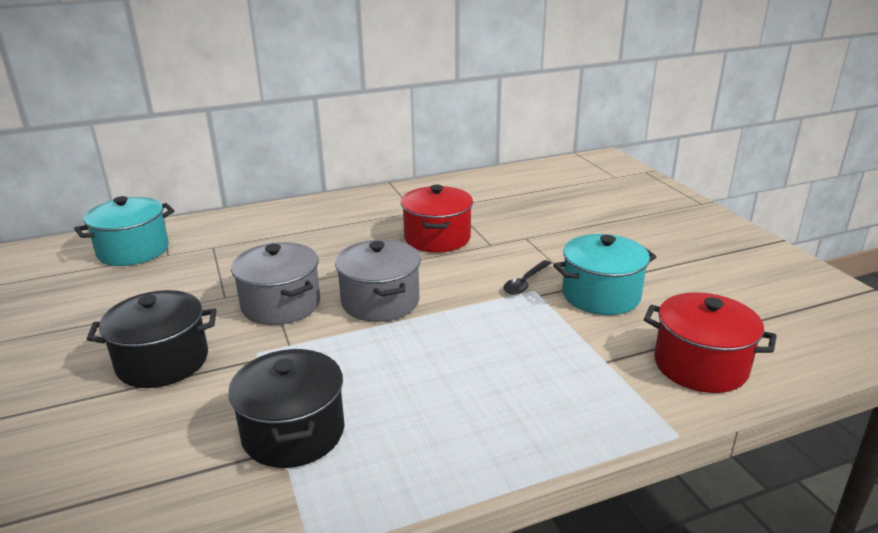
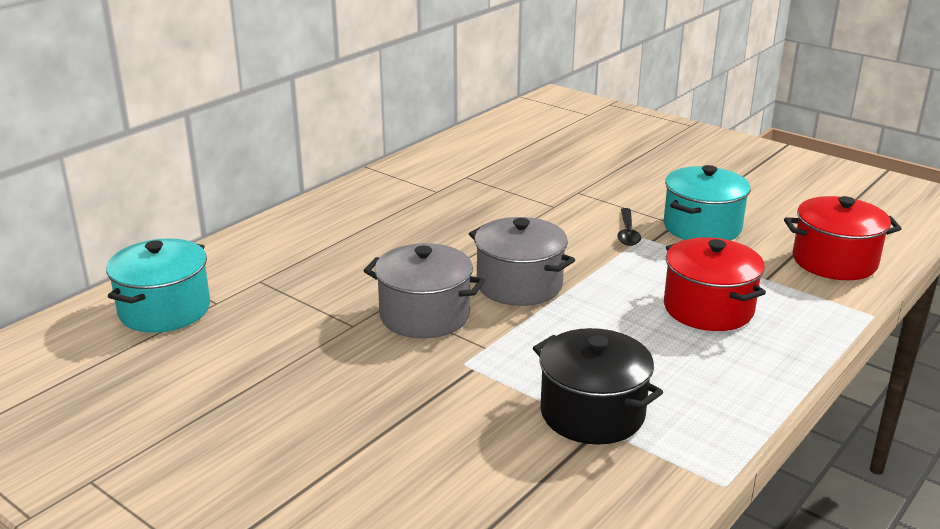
camera: 30 degrees left, 0 degrees up
(163, 362) = (379, 401): black pot -> none
(437, 238) = (494, 212): red pot -> red pot (708, 309)

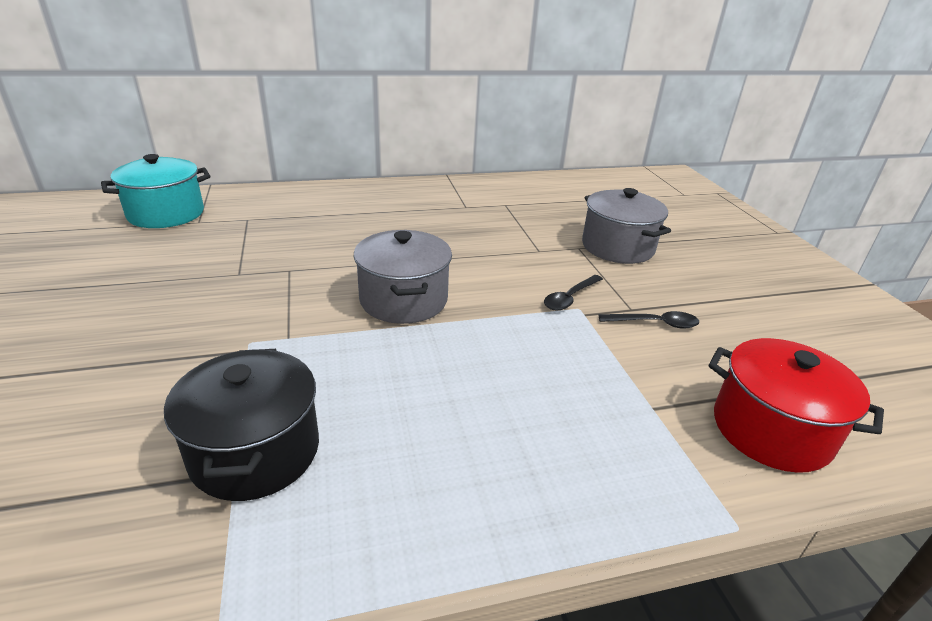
camera: 35 degrees right, 5 degrees up
(424, 315) = (295, 290): grey pot -> grey pot (617, 247)
(702, 227) = (655, 323): turquoise pot -> black spoon
(708, 309) = (538, 407): red pot -> none

